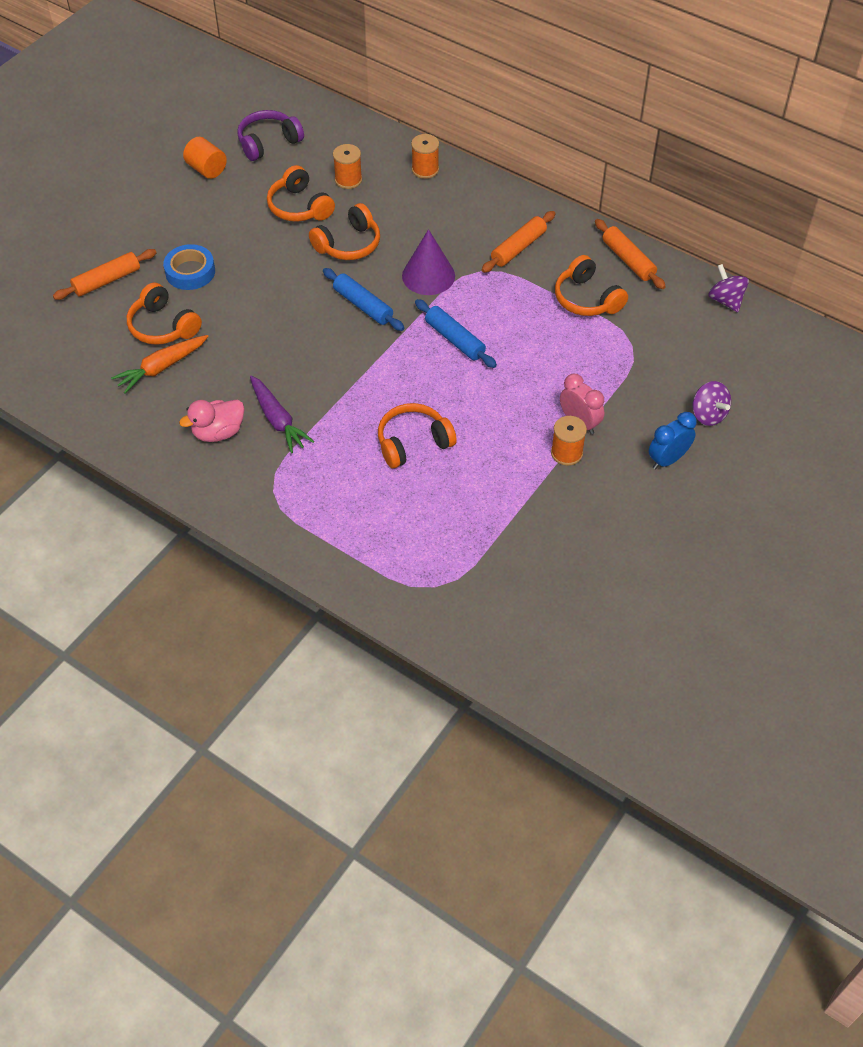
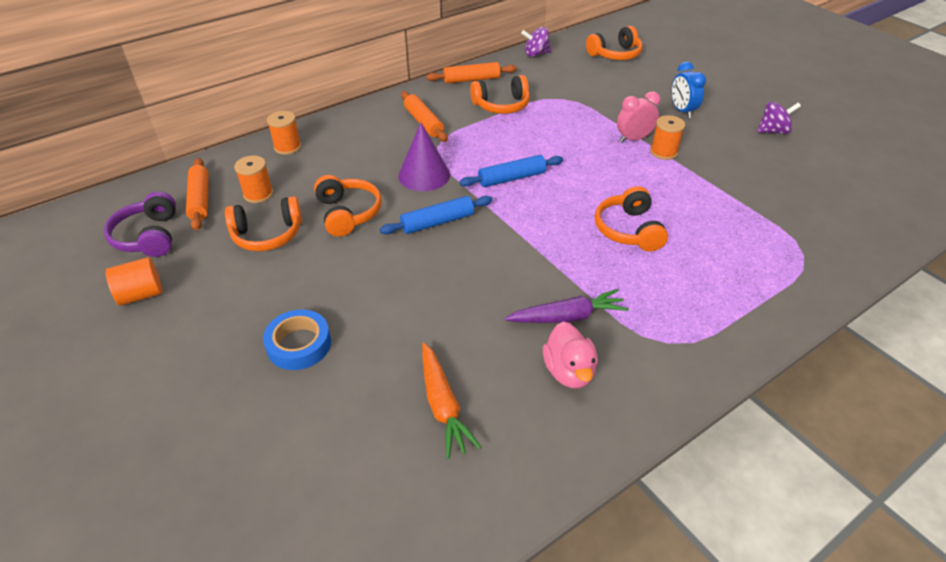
camera: 70 degrees left, 10 degrees down
(107, 281) = (254, 435): orange rolling pin -> orange rolling pin (200, 200)
(163, 326) = (374, 390): orange headphones -> orange headphones (615, 54)
(708, 415) = (643, 86): purple spinning top -> purple spinning top (773, 131)

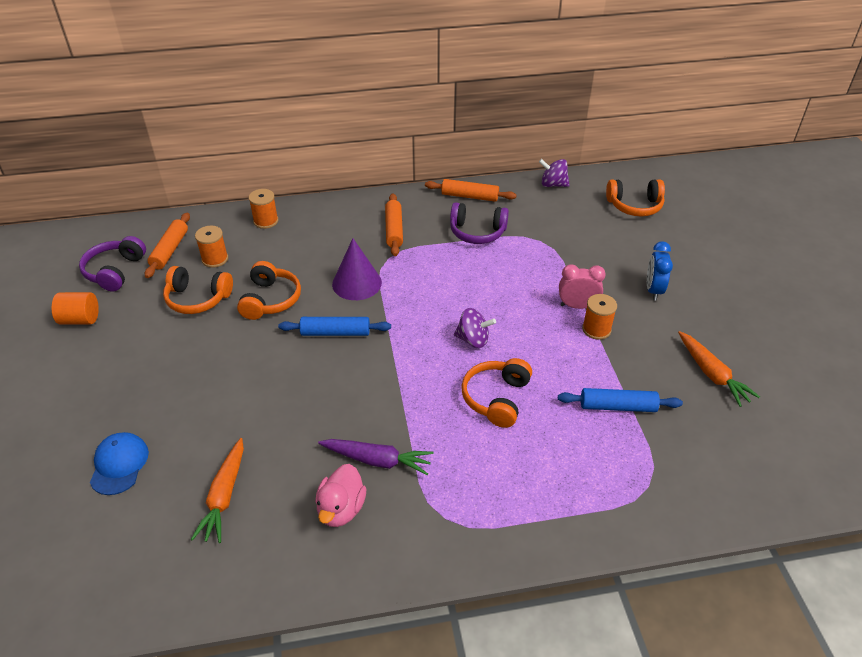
camera: 25 degrees right, 0 degrees up
(299, 344) = (158, 403): blue tape -> none
(301, 420) = (119, 464): none -> blue cap
(501, 105) = (477, 232): orange headphones -> purple headphones
(511, 178) = (430, 311): blue rolling pin -> blue rolling pin (617, 406)
(773, 131) = (734, 342): purple spinning top -> purple spinning top (473, 340)
(776, 158) = (711, 374): none -> orange carrot

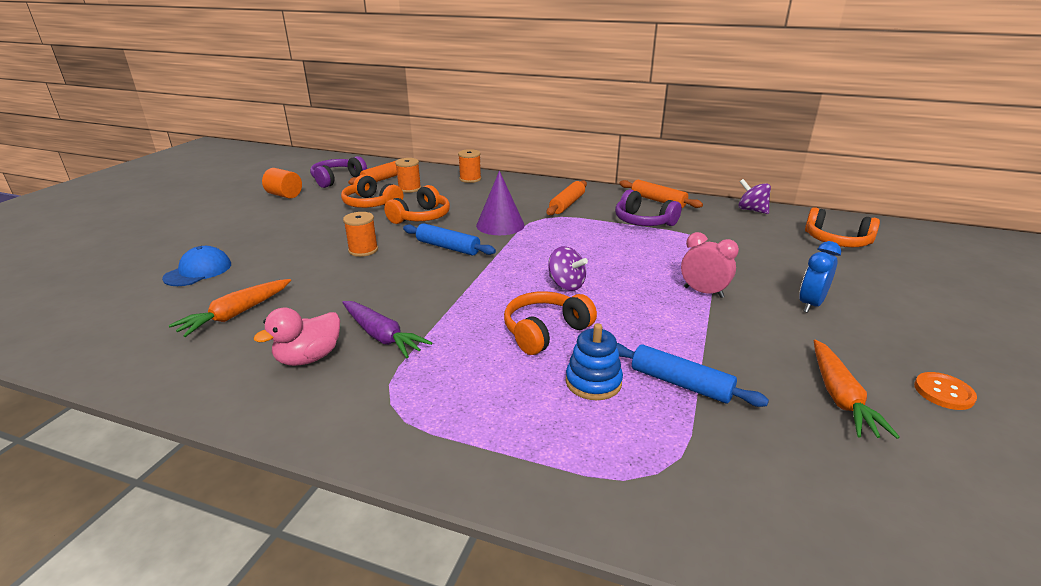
camera: 30 degrees right, 15 degrees down
(564, 432) = (593, 382): none -> blue stacking toy
(596, 329) = (710, 315): orange spool -> orange spool (363, 250)
(762, 343) = (943, 392): none -> orange button

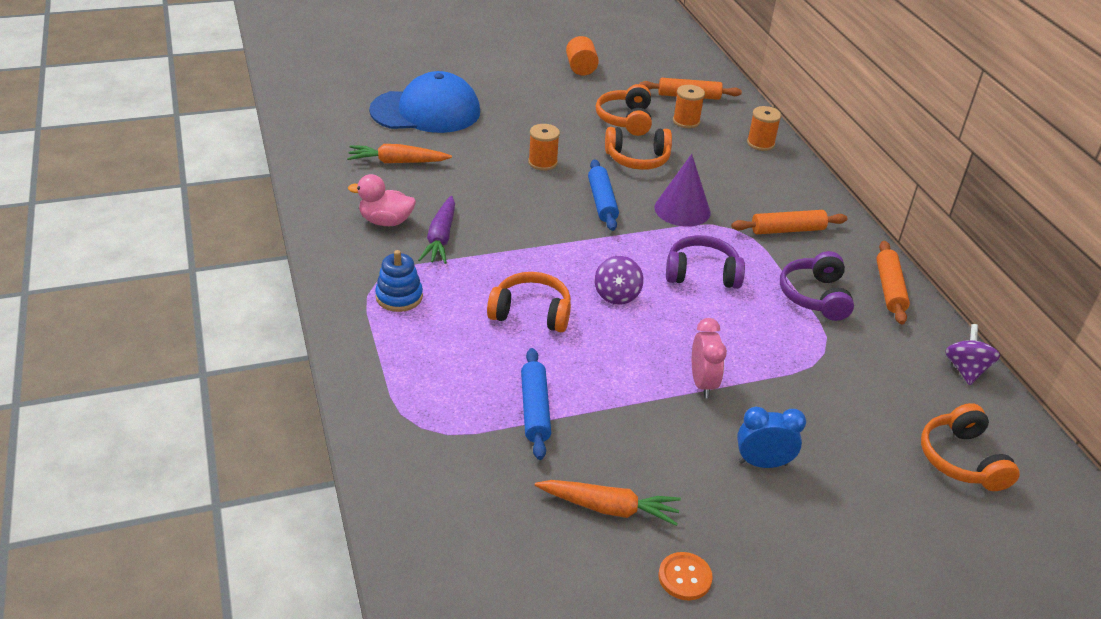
camera: 50 degrees right, 10 degrees up
(198, 271) = (426, 111): blue cap -> blue cap, size x1.91
(337, 179) = (648, 74): purple headphones -> purple headphones (702, 273)
(593, 382) = (490, 363): blue stacking toy -> blue stacking toy (399, 297)
(840, 396) = (608, 508): orange carrot -> orange carrot turned 135 degrees counterclockwise

